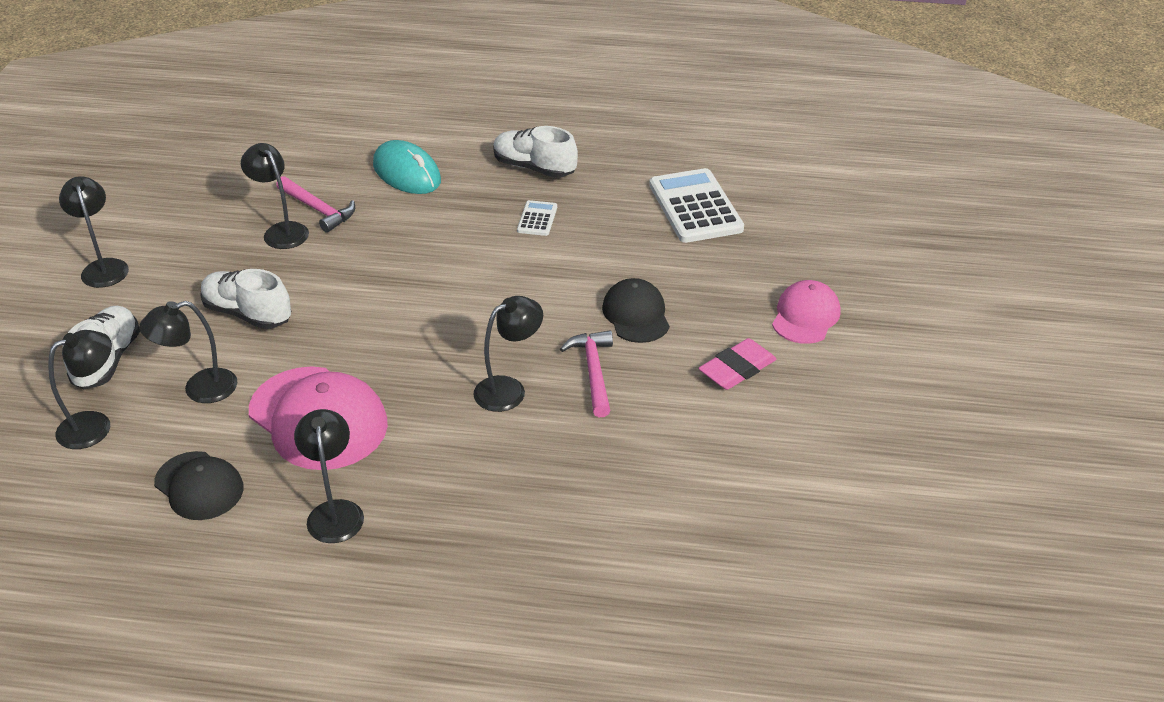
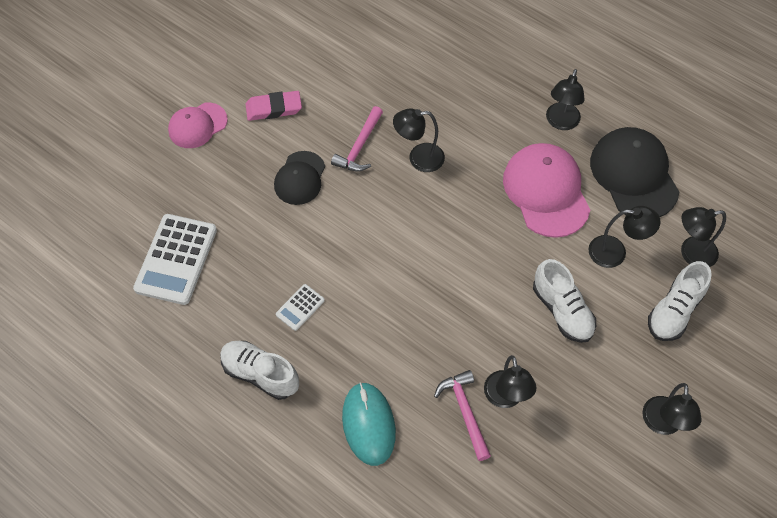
camera: 150 degrees left, 20 degrees up
(199, 486) = (634, 175): black cap -> black cap, size x1.65
(534, 168) = (260, 374): white shoe -> white shoe turned 150 degrees clockwise

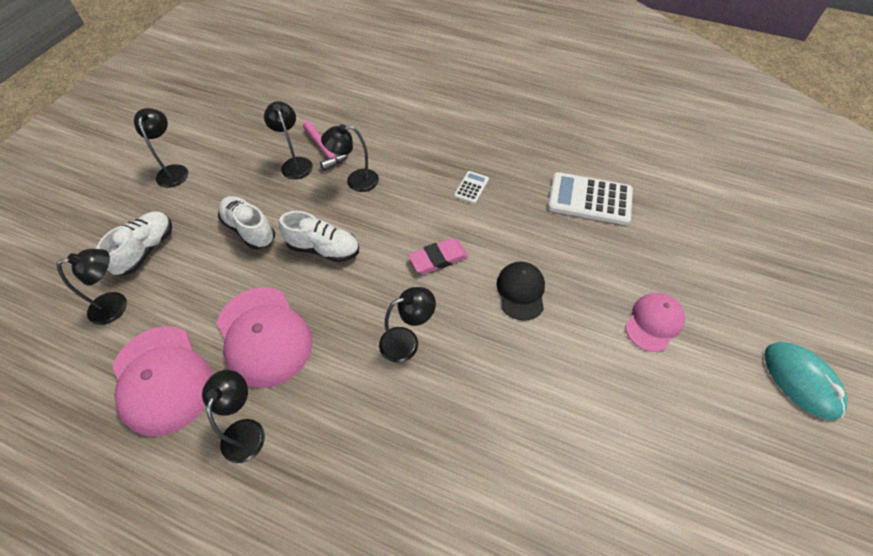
camera: 165 degrees right, 5 degrees down
(176, 259) = (589, 199): white calculator -> white calculator turned 75 degrees counterclockwise
(260, 374) = (481, 142): white shoe -> white shoe (323, 249)
(274, 108) = (587, 363): pink eraser -> pink eraser (438, 258)
(359, 147) = (474, 340): pink hammer -> none
(368, 424) = (393, 131): turquoise mouse -> turquoise mouse (801, 381)
(615, 252) = (195, 289): black lamp -> black lamp (355, 181)
(634, 175) = (162, 379): black cap -> pink cap

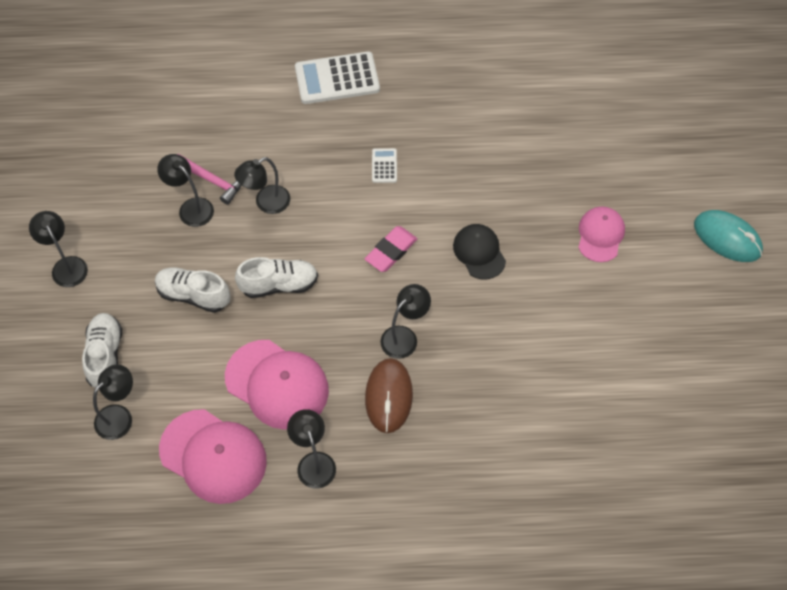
camera: 25 degrees left, 5 degrees up
(358, 395) = (389, 397): none -> brown mouse
(589, 199) = (501, 136): white calculator -> white calculator (337, 79)

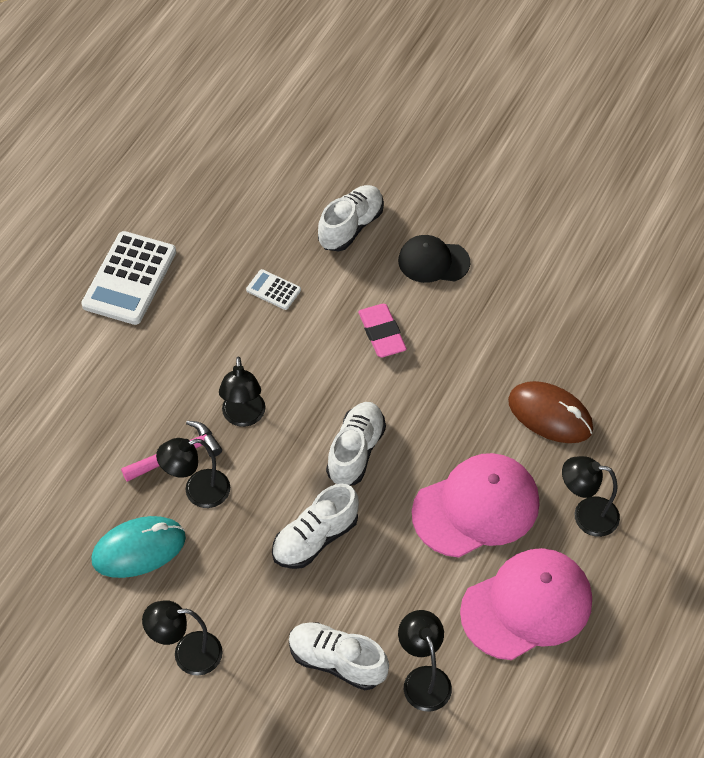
camera: 60 degrees left, 5 degrees down
(404, 336) = (490, 369): black lamp -> none
(474, 184) = (351, 227): none -> white shoe
(600, 235) = (478, 159): pink cap -> none
(727, 238) = (544, 71): turquoise mouse -> turquoise mouse (139, 549)

